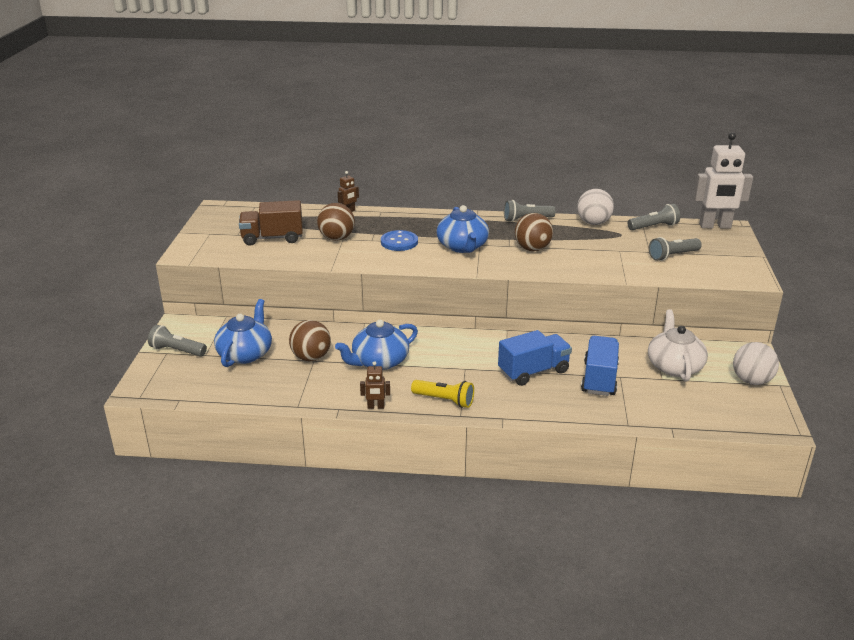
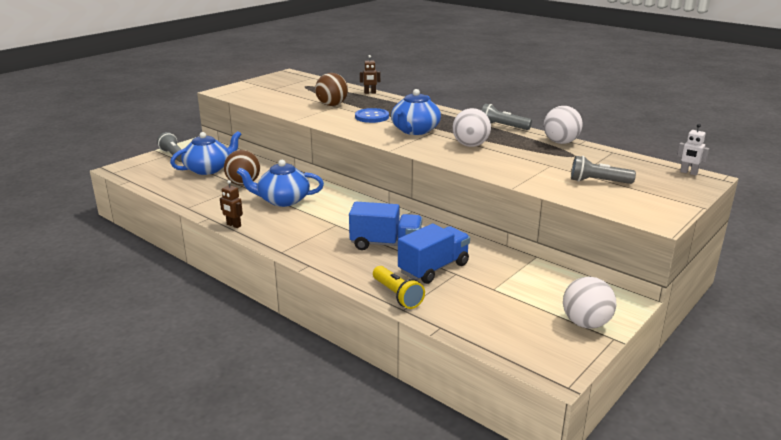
camera: 35 degrees right, 5 degrees down
(272, 238) = (290, 95): brown truck -> none
(445, 400) = (286, 238): yellow flashlight -> yellow flashlight (397, 295)
(532, 249) = (470, 145): brown ball -> white ball
(654, 227) = (618, 158): grey flashlight -> none
(674, 366) = (521, 284): white teapot -> none
(715, 226) = (688, 173): white robot -> white robot, size x0.46

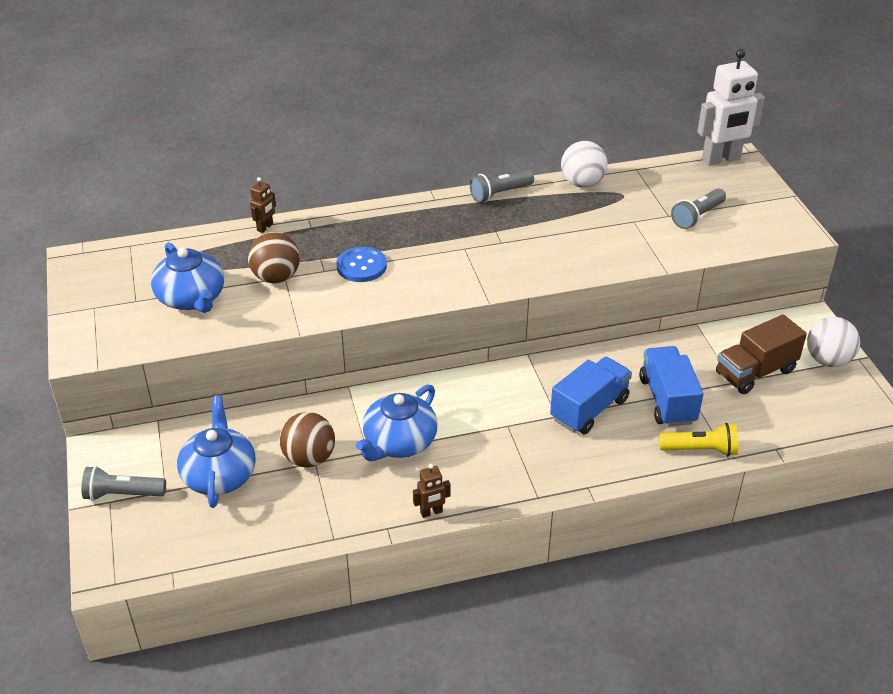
camera: 55 degrees left, 15 degrees up
(415, 130) = (446, 256): blue teapot -> blue teapot (192, 298)
(470, 145) = (532, 241): white ball -> none
(518, 294) = (755, 372): none -> brown truck
(688, 173) = (721, 159): white robot -> white robot, size x2.18

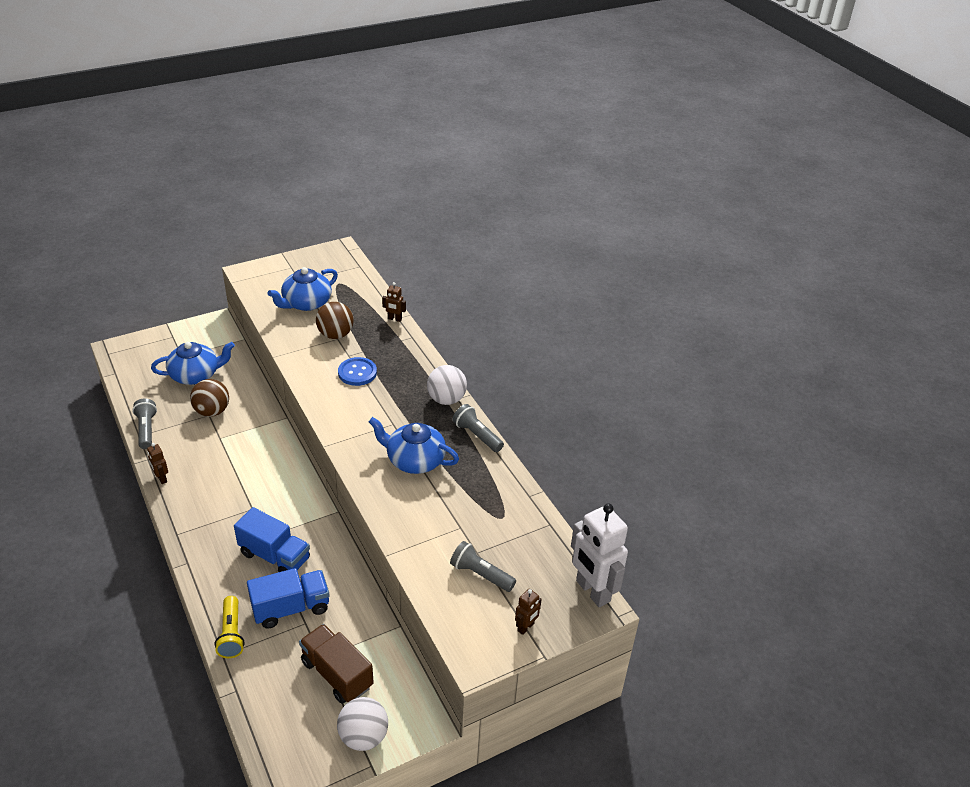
camera: 75 degrees right, 0 degrees up
(122, 494) = (178, 340): grey flashlight -> grey flashlight (146, 430)
(399, 442) = (230, 452): blue teapot -> blue teapot (414, 460)
(582, 183) = (511, 487): white ball -> white ball (446, 399)
(762, 200) = (526, 627): none -> brown robot

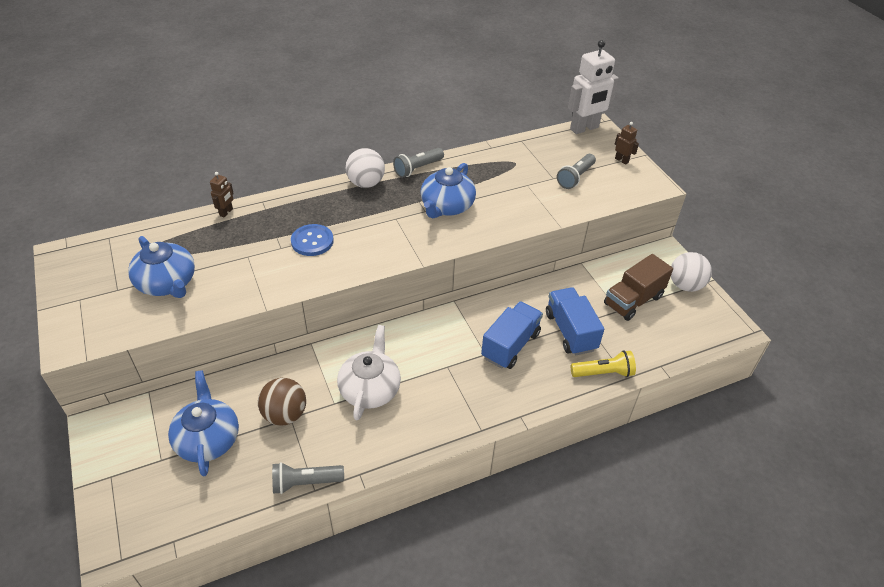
camera: 85 degrees left, 5 degrees up
(161, 478) = (395, 455): brown robot -> none
(232, 458) = (370, 389): none -> white teapot
(335, 335) = (240, 257): brown ball -> none

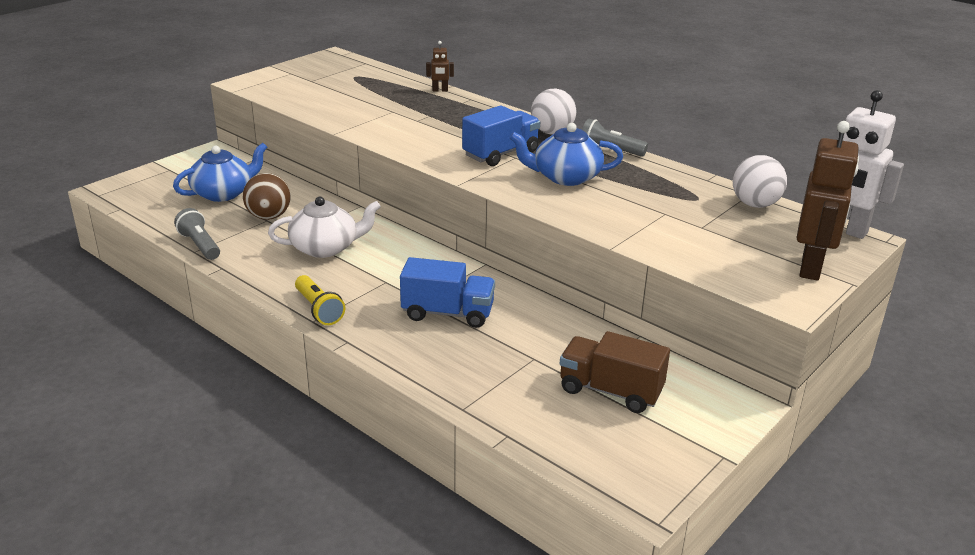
camera: 65 degrees right, 15 degrees down
(167, 283) = (333, 93): blue teapot -> none
(312, 241) = (439, 130): blue button -> none
(570, 331) = (506, 350): blue truck -> blue truck (501, 154)
(575, 177) = (723, 241): grey flashlight -> none
(603, 373) = (457, 388): yellow flashlight -> yellow flashlight (319, 309)
(621, 160) = (811, 268): brown robot -> brown robot, size x2.18
(685, 285) = (691, 435): white ball -> white ball (755, 204)

